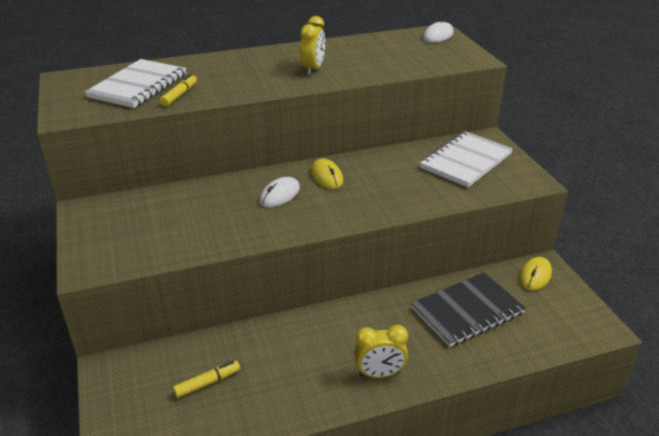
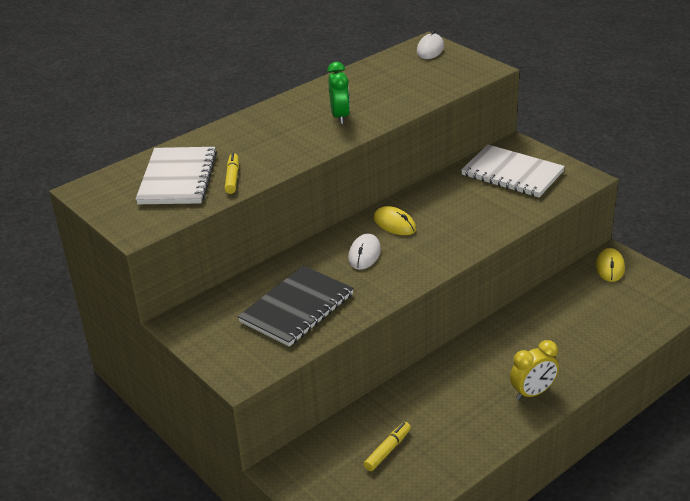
camera: 20 degrees left, 0 degrees up
(313, 69) = (340, 116): yellow clock -> green clock
(466, 161) = (512, 174): white notebook -> white notebook turned 75 degrees counterclockwise
(467, 311) = (572, 316): black notebook -> black notebook (297, 308)

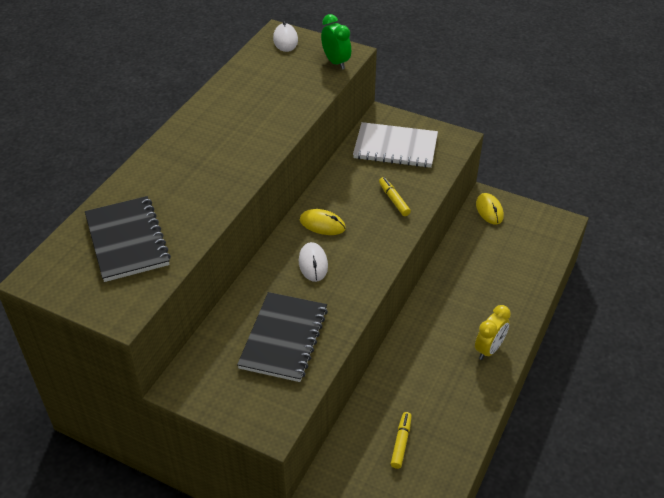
camera: 25 degrees left, 10 degrees up
(178, 178) = (127, 240): white notebook -> black notebook
(232, 178) = (182, 227): yellow marker -> yellow marker (394, 200)
(340, 116) = (245, 133): green clock -> green clock (336, 62)

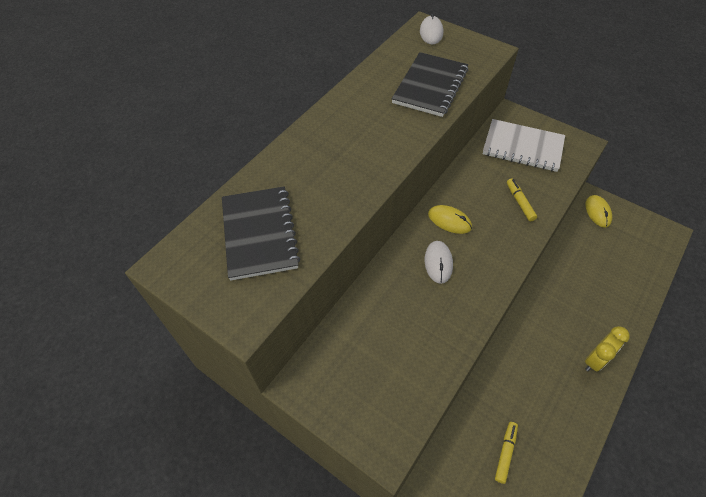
camera: 10 degrees right, 10 degrees up
(284, 338) = (405, 344): black notebook -> black notebook (430, 86)
(336, 62) = (478, 59): green clock -> none

